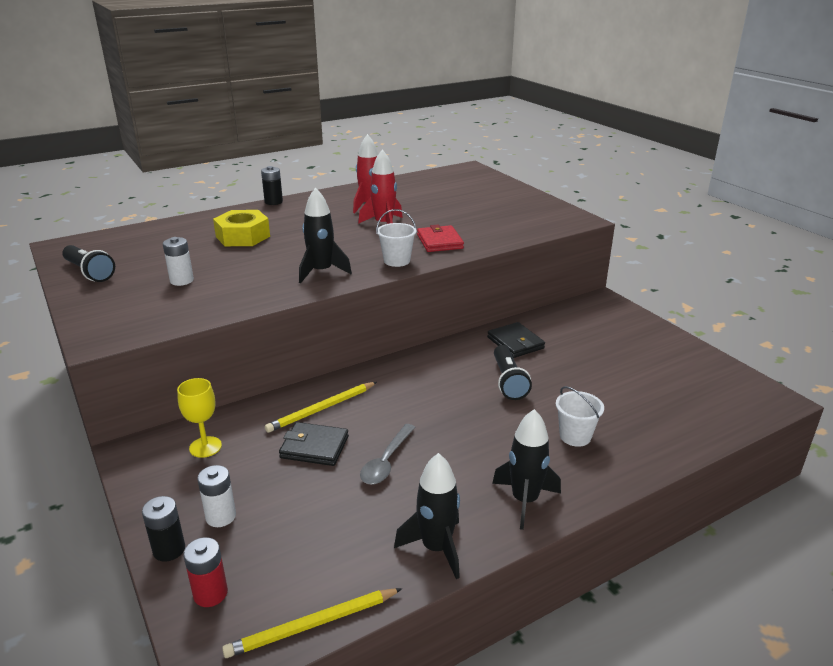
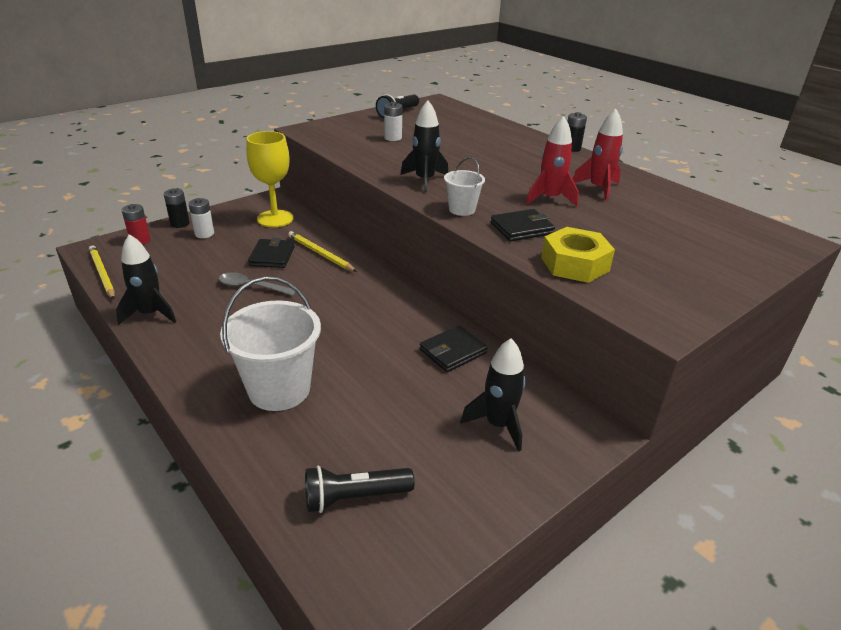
camera: 80 degrees right, 5 degrees up
(205, 447) = (275, 219): yellow goblet -> yellow goblet, size x1.67
(243, 236) = (484, 146): yellow nut -> yellow nut (574, 264)
(439, 242) = (521, 228): red wallet -> black wallet
(508, 381) = (373, 346): black flashlight -> black flashlight (354, 497)
(524, 500) = (191, 355): black rocket -> black rocket (498, 425)
(575, 436) = (279, 389): white bucket -> white bucket, size x1.91

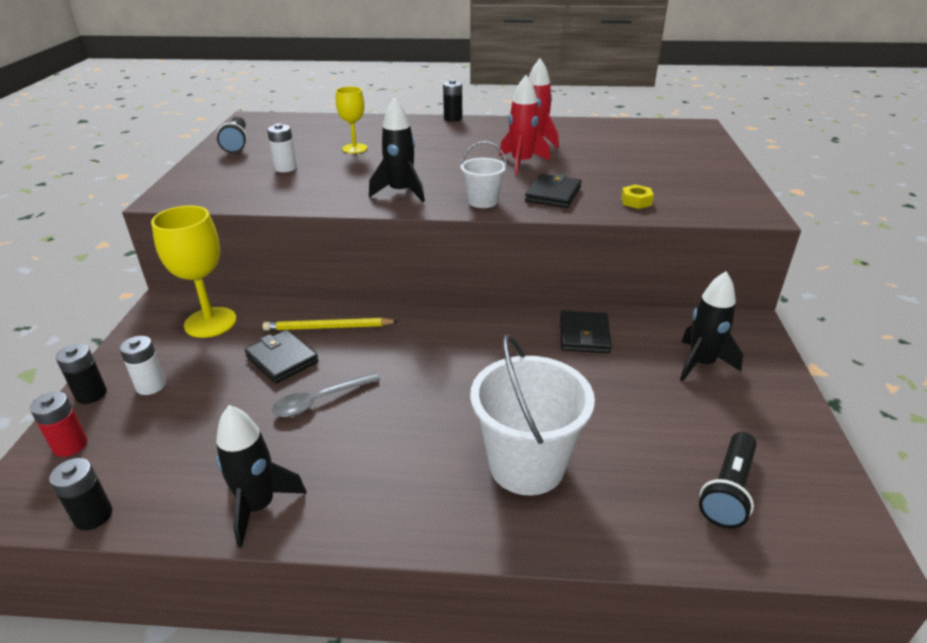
camera: 45 degrees left, 0 degrees up
(102, 274) = (93, 516): yellow pencil -> black battery
(457, 142) = (355, 148): none -> yellow goblet
(574, 264) = (636, 201): yellow nut -> yellow nut, size x0.48

